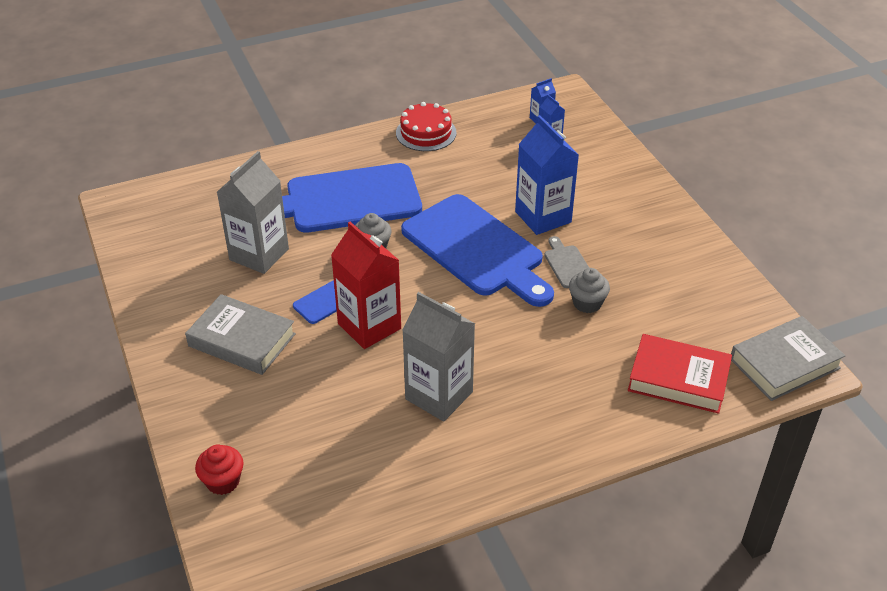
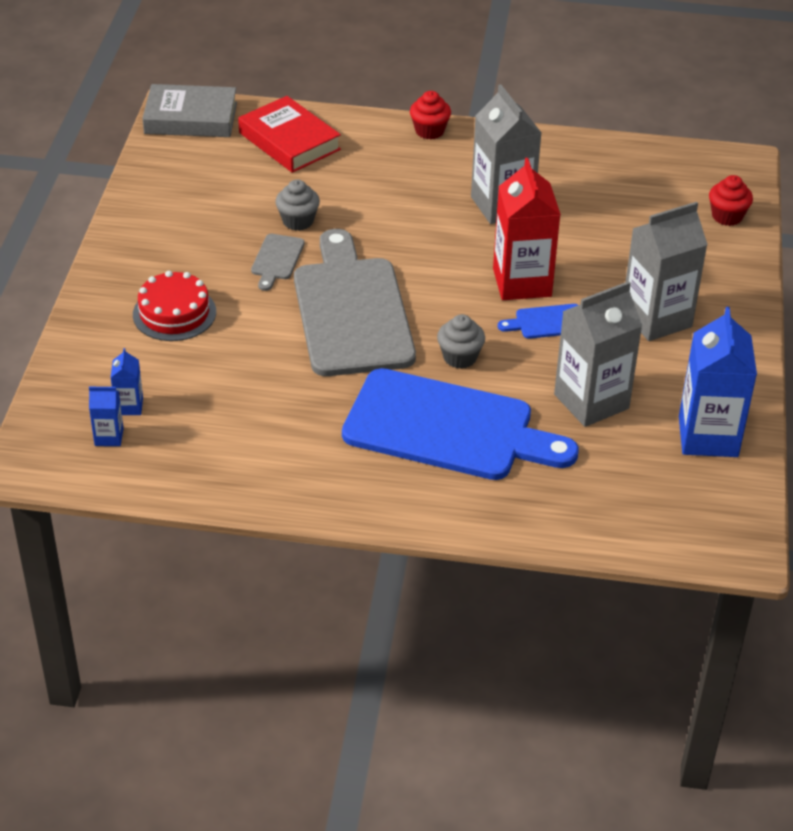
camera: 150 degrees left, 0 degrees up
(242, 340) = (656, 319): grey book -> grey carton
(426, 133) = (271, 482): red cake -> red cake (174, 313)
(476, 249) = (351, 311): blue cutting board -> grey cutting board
(543, 217) = (247, 315): blue carton -> blue carton (708, 436)
(572, 454) = (429, 131): none -> red cupcake

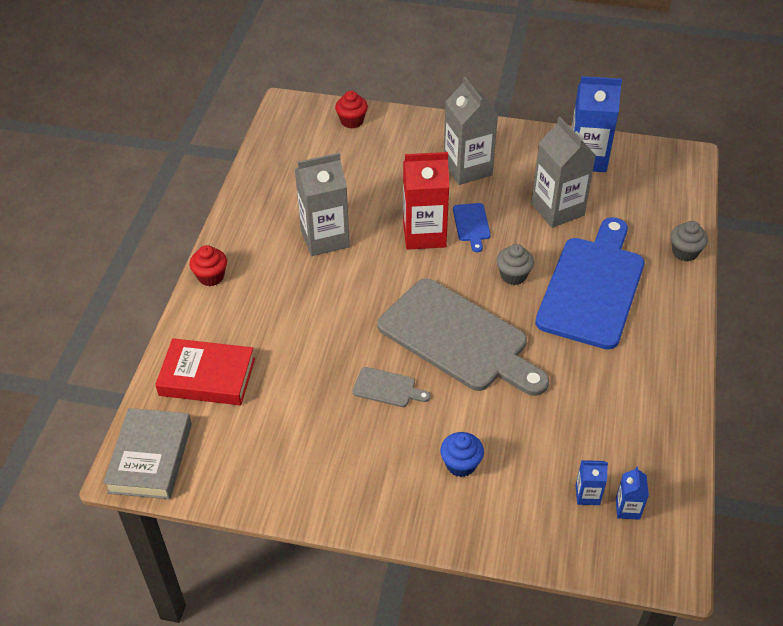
camera: 85 degrees left, 5 degrees up
(174, 313) = (461, 464): red cake -> blue cupcake
(289, 141) = (207, 377): red book -> red book turned 45 degrees clockwise
(298, 221) = (332, 372): grey cupcake -> grey cupcake (684, 252)
(351, 311) = (458, 338): grey cutting board -> grey cutting board turned 135 degrees counterclockwise

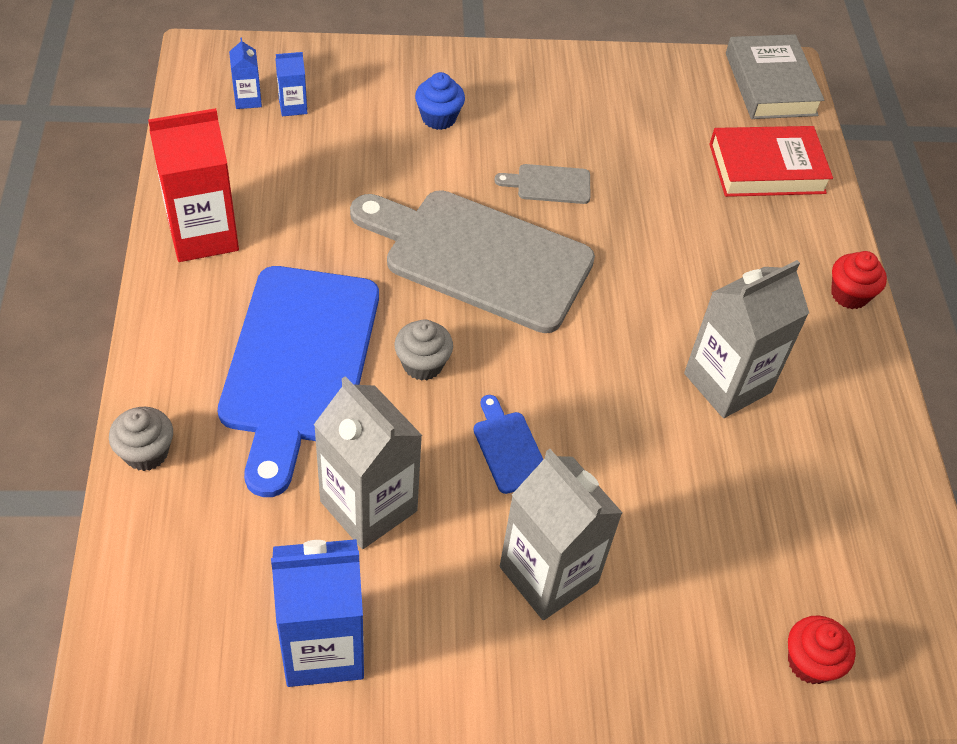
camera: 160 degrees right, 5 degrees up
(424, 234) = (579, 416): red carton -> red carton (203, 235)

